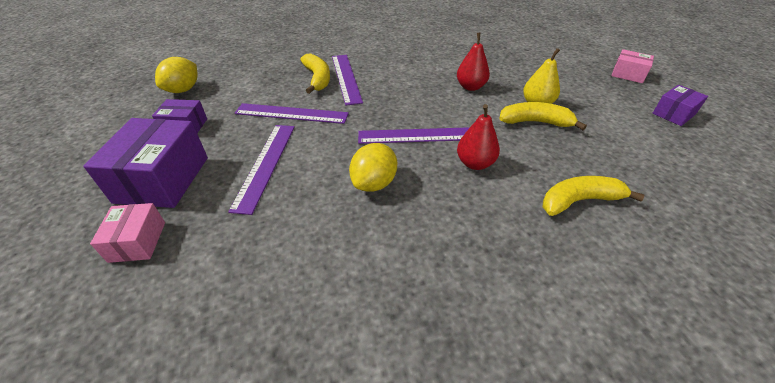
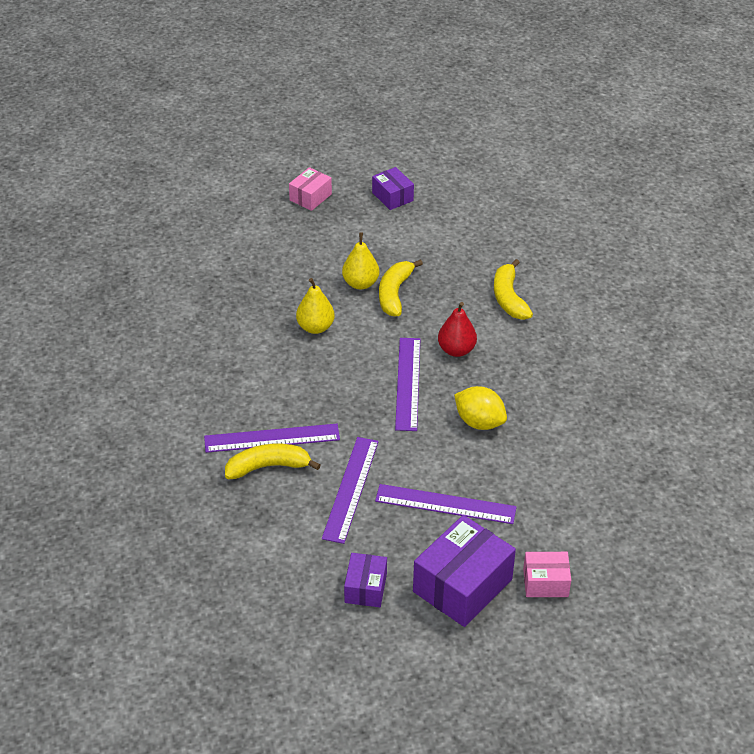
camera: 85 degrees left, 0 degrees up
(162, 179) = (462, 585): purple box -> purple box turned 60 degrees counterclockwise
(183, 90) = (273, 610): yellow lemon -> none
(470, 87) = (315, 327): red pear -> yellow pear

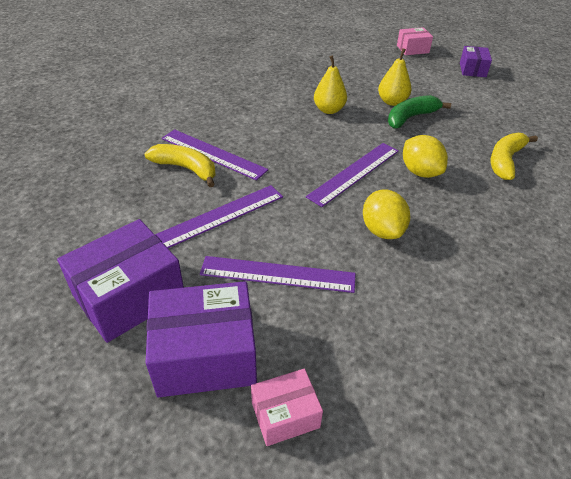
camera: 40 degrees right, 0 degrees up
(365, 588) = (129, 296): purple box -> purple box, size x1.83
(395, 294) = (411, 118): yellow banana -> green banana
(445, 504) = (277, 274): purple ruler -> purple ruler turned 45 degrees counterclockwise
(456, 350) = (420, 172): red pear -> yellow lemon
(545, 582) = (285, 415): pink box -> pink box turned 60 degrees counterclockwise

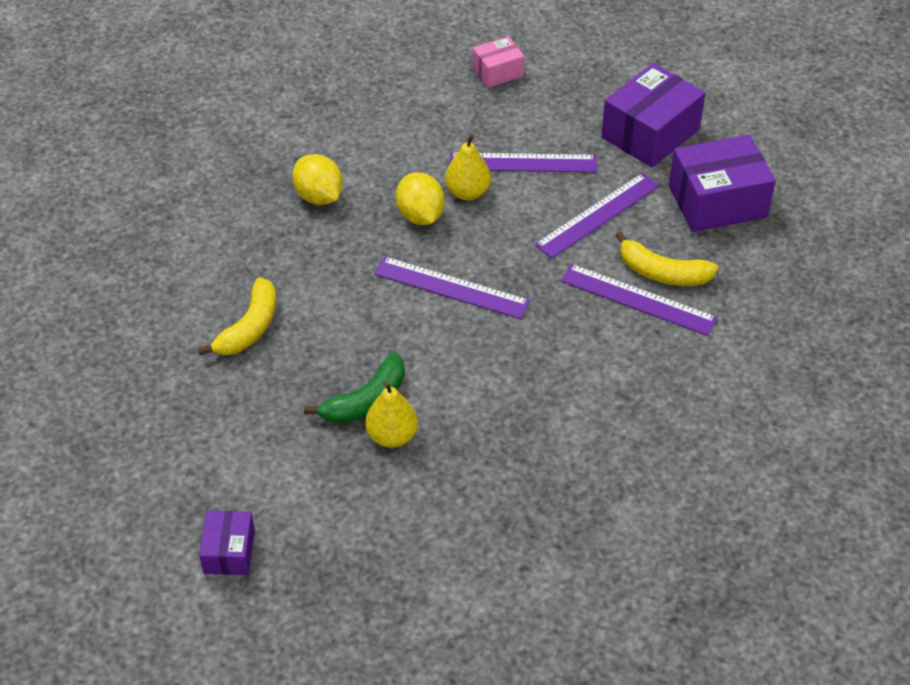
camera: 175 degrees right, 5 degrees up
(205, 355) = (567, 99): purple box -> purple box (717, 201)
(329, 110) = (493, 404): yellow pear -> yellow pear (467, 192)
(354, 173) = (451, 287): purple ruler -> purple ruler turned 75 degrees clockwise
(412, 49) = (334, 615): pink box -> none
(420, 172) = (367, 298): yellow lemon -> yellow lemon (319, 196)

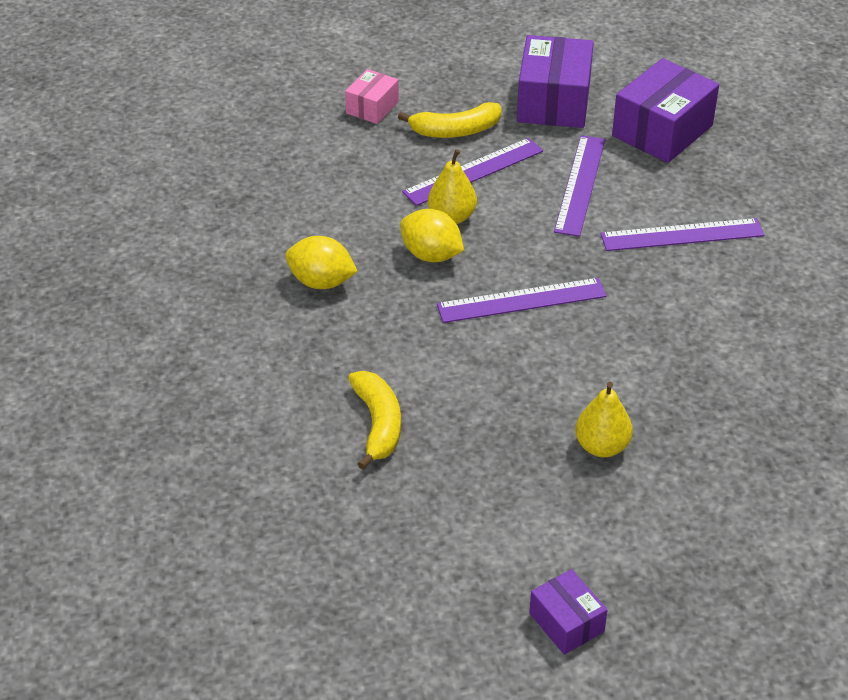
camera: 35 degrees left, 5 degrees down
(366, 400) = (548, 430): green banana -> none
(662, 273) = (678, 205): yellow banana -> yellow banana (455, 130)

